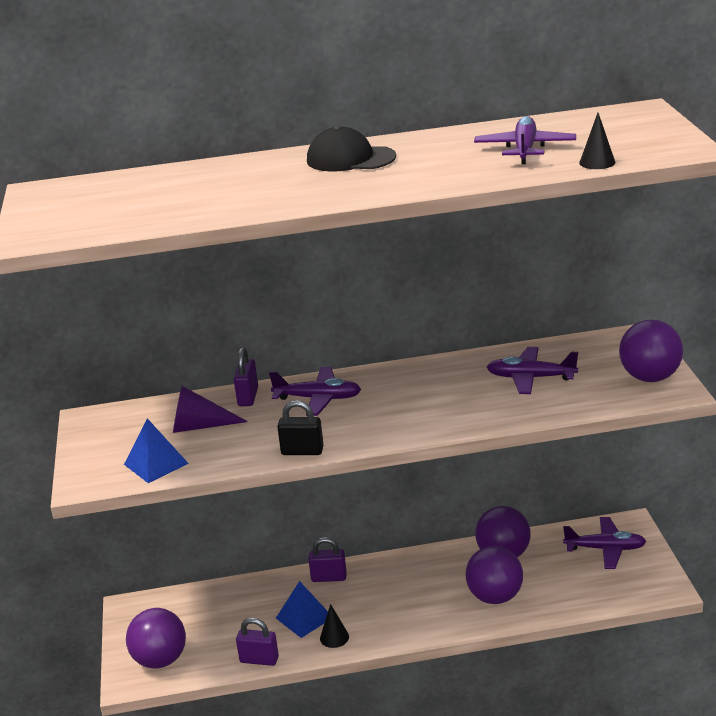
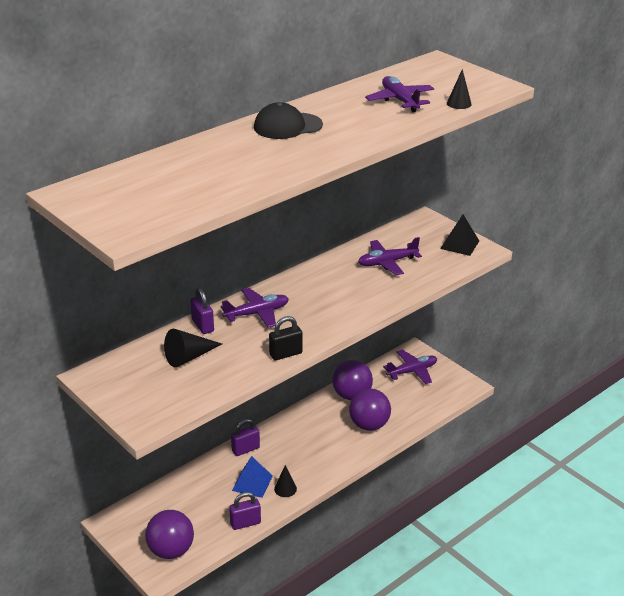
camera: 35 degrees left, 5 degrees up
(156, 464) = (185, 394): blue pyramid -> none
(199, 426) = (188, 357): purple cone -> black cone
(649, 377) = (459, 244): purple ball -> black pyramid

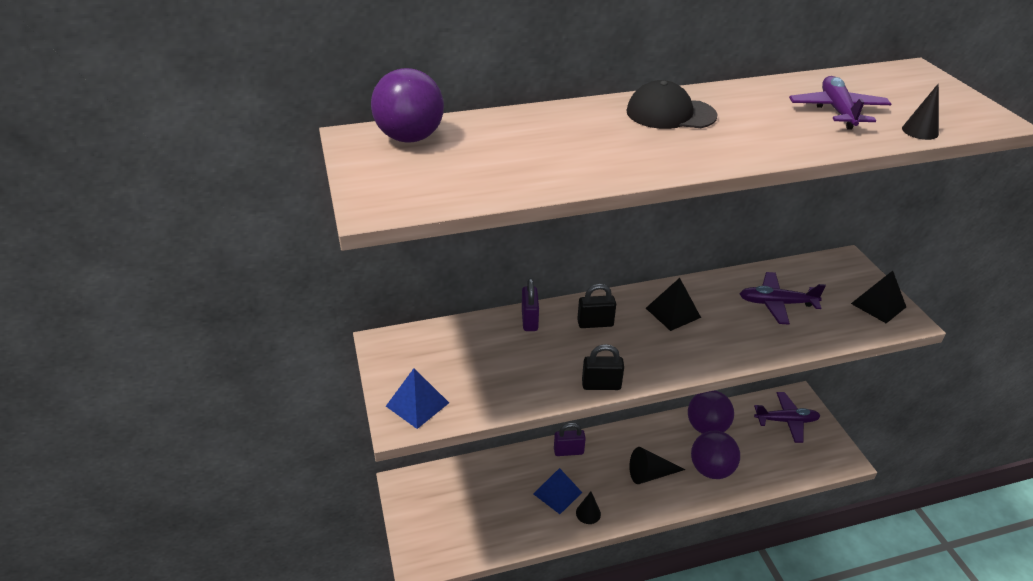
camera: 25 degrees right, 5 degrees up
(149, 409) = (417, 404): none -> blue pyramid
(171, 550) = (441, 540): purple ball -> purple ball (410, 138)
(188, 357) = (494, 354): black cone -> black cone (650, 474)
(245, 523) = (529, 538): purple padlock -> none
(257, 313) = (595, 323): purple plane -> black padlock
(313, 289) = (673, 312): none -> black pyramid

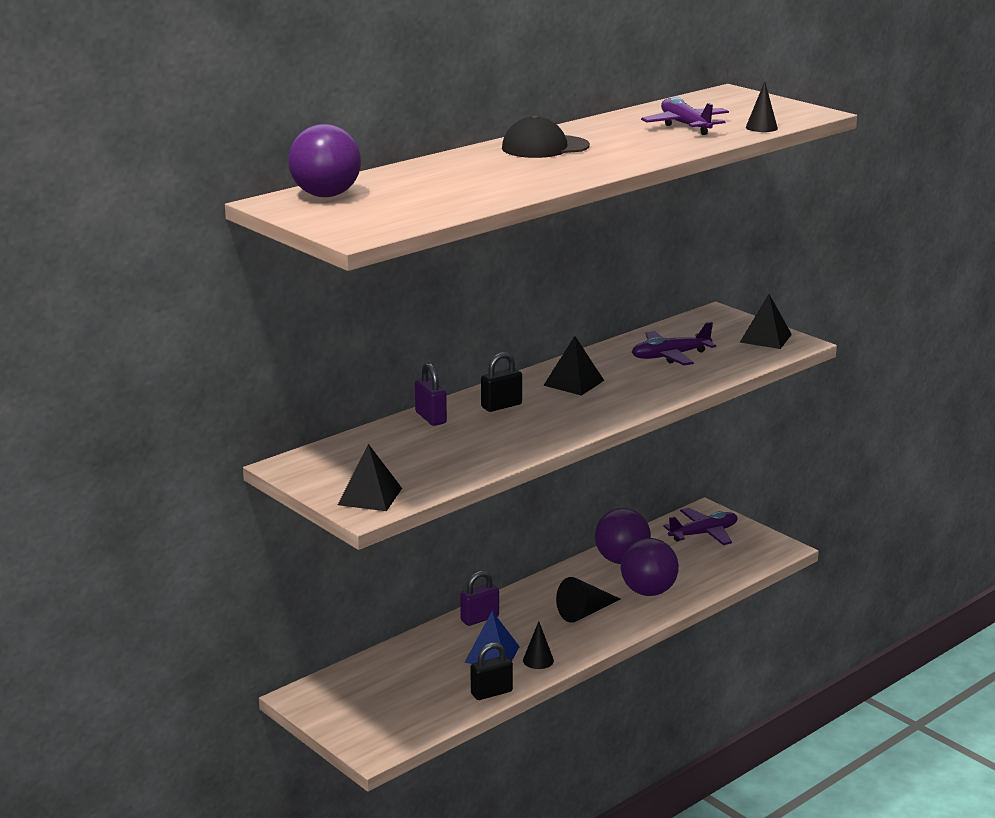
camera: 25 degrees left, 15 degrees down
(417, 404) = (370, 496): blue pyramid -> black pyramid
(601, 385) = (544, 444): black padlock -> black padlock (491, 693)

